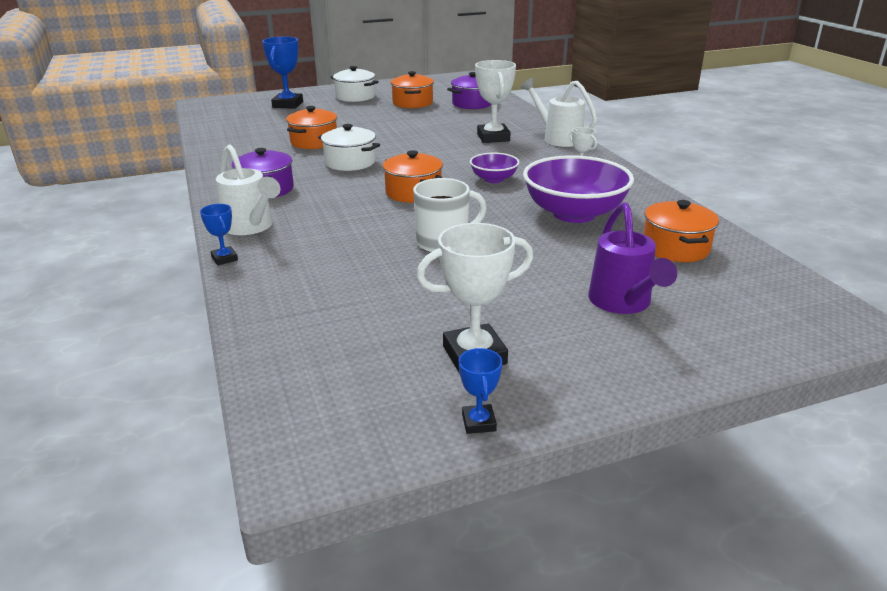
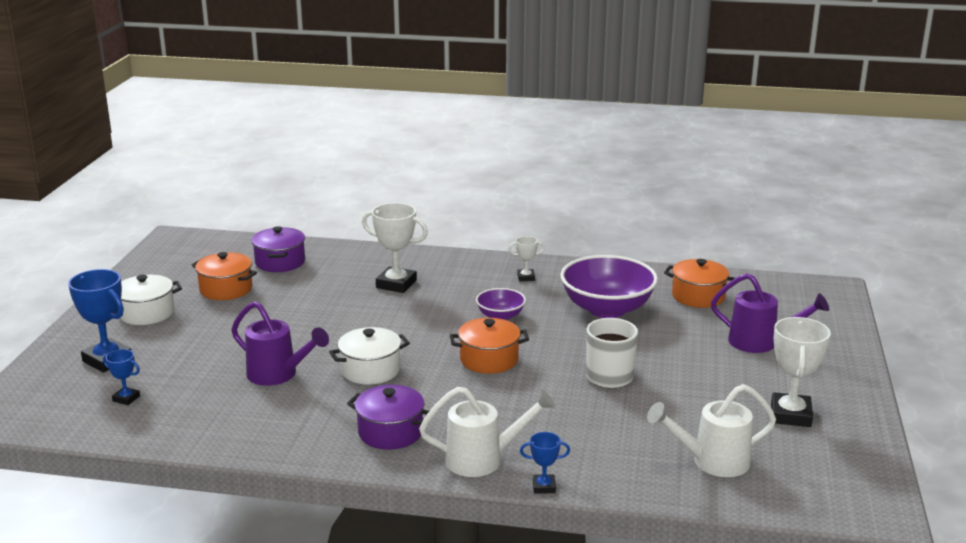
camera: 60 degrees left, 5 degrees down
(314, 142) = (278, 375): orange pot -> purple watering can
(478, 422) = (868, 437): blue trophy -> blue trophy (126, 398)
(558, 138) = (438, 259): white watering can -> white watering can (713, 462)

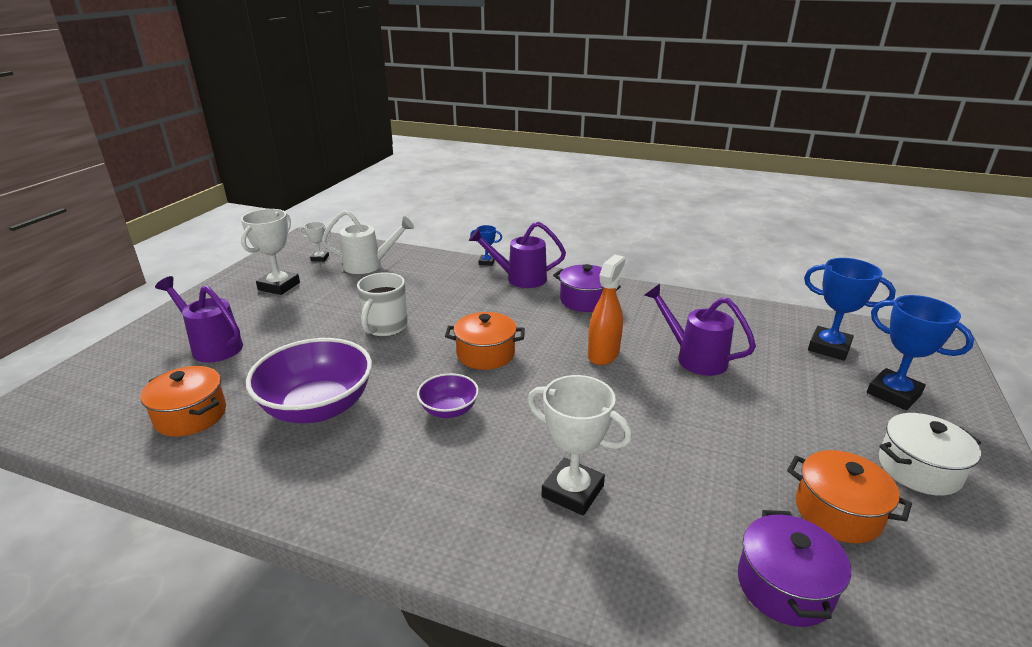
camera: 170 degrees left, 5 degrees up
(126, 398) = (829, 347): blue trophy -> blue trophy, size x1.92
(370, 370) = (603, 354): white pot -> orange spray bottle
(482, 459) = (520, 279): white watering can -> purple watering can
(526, 277) = (377, 483): white trophy -> white trophy (320, 258)

